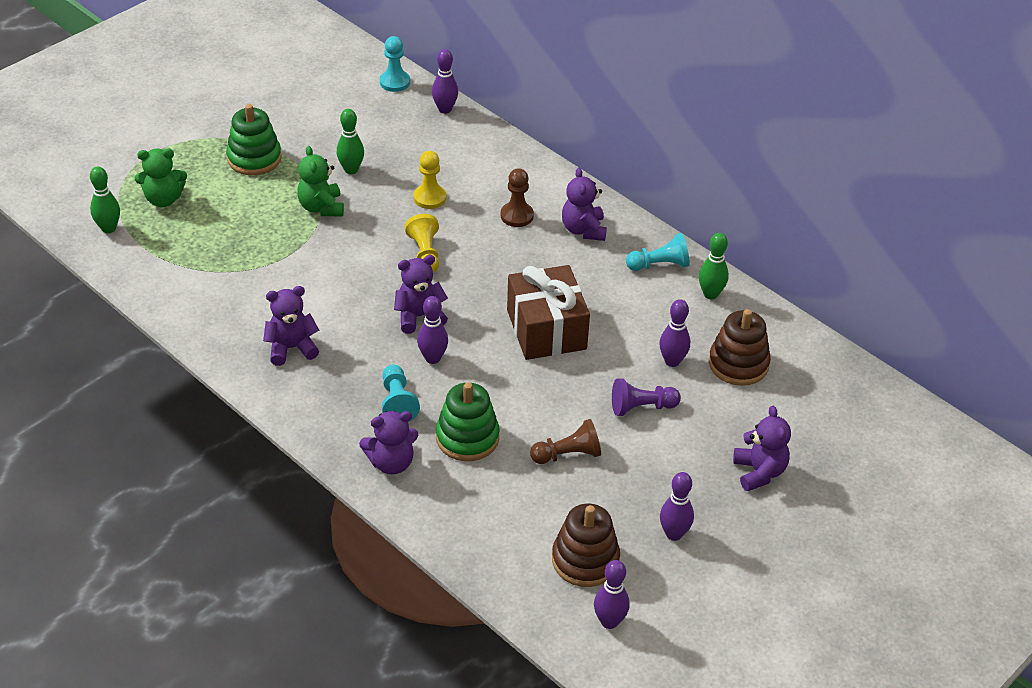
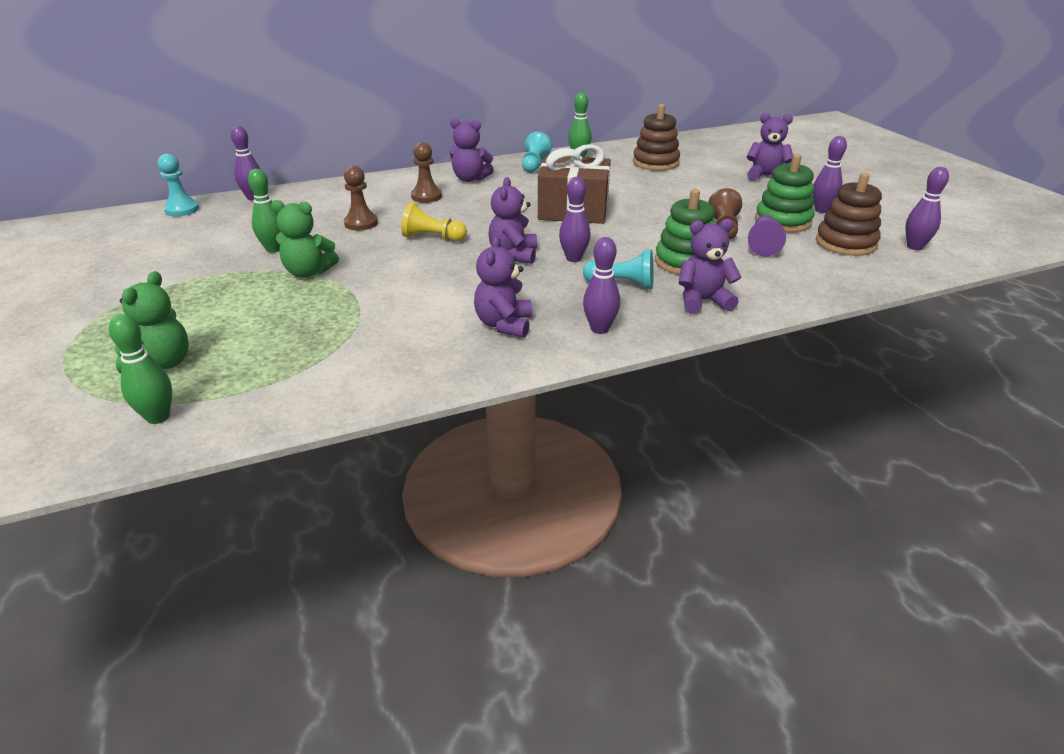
camera: 65 degrees left, 10 degrees down
(254, 158) = (179, 294): green stacking toy -> green stacking toy (782, 221)
(391, 463) = (703, 301): purple teddy bear -> purple teddy bear turned 105 degrees counterclockwise
(429, 198) = (361, 223): yellow pawn -> brown pawn
(641, 407) = (683, 196): purple pawn -> purple pawn (763, 245)
(672, 361) = (640, 179): purple bowling pin -> purple bowling pin (599, 329)

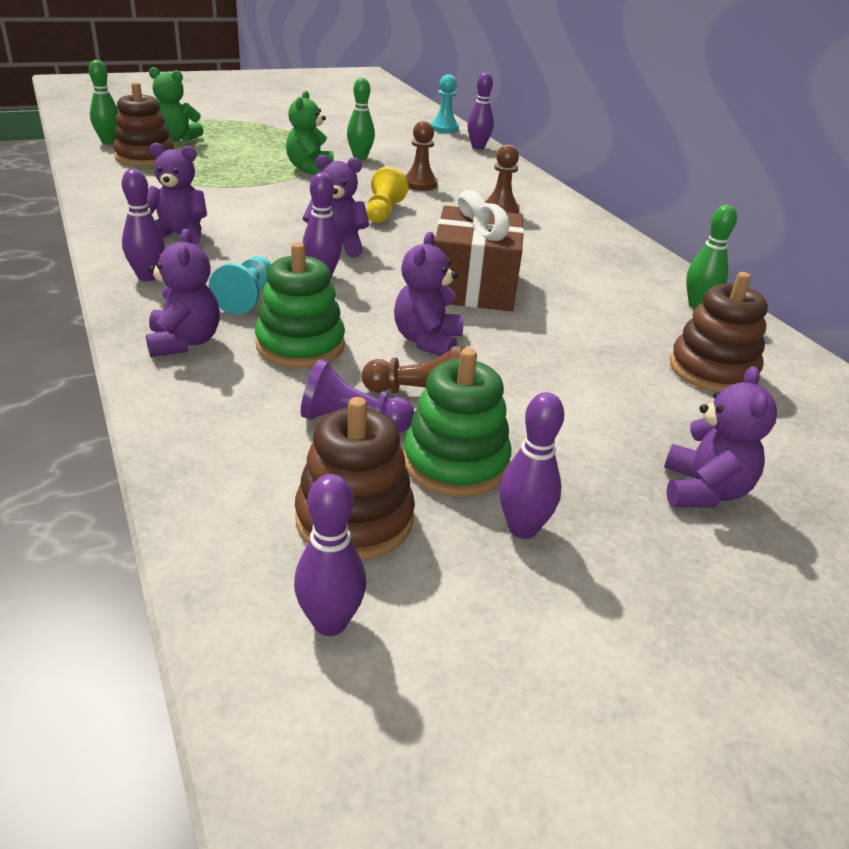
camera: 85 degrees right, 0 degrees up
(243, 376) = (145, 157): none -> brown stacking toy
(470, 179) = (567, 232): purple teddy bear -> purple teddy bear (427, 341)
(534, 165) = (643, 272): turquoise pawn -> none

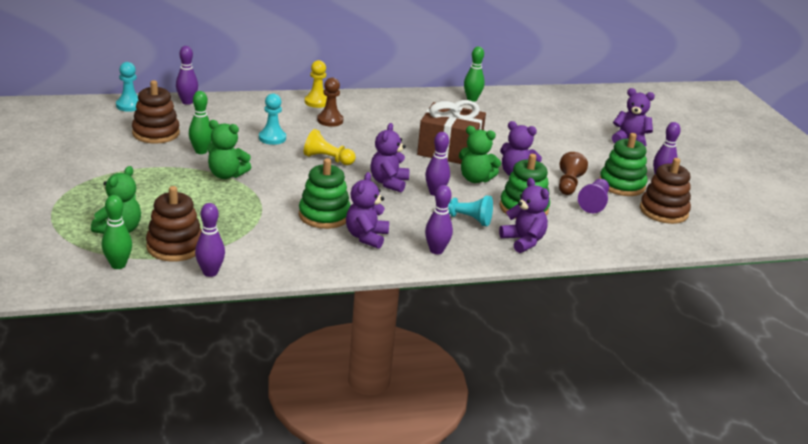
camera: 80 degrees left, 5 degrees down
(184, 342) = (523, 241): purple teddy bear -> purple teddy bear turned 60 degrees clockwise
(229, 213) = (324, 215): none -> green stacking toy
(330, 622) = (719, 222): purple bowling pin -> purple bowling pin (210, 272)
(385, 306) = (475, 179): none -> green teddy bear
(420, 184) = (272, 138): brown pawn -> turquoise pawn
(550, 202) = (317, 102): none -> yellow pawn
(712, 370) = (538, 114): brown stacking toy -> brown stacking toy (156, 133)

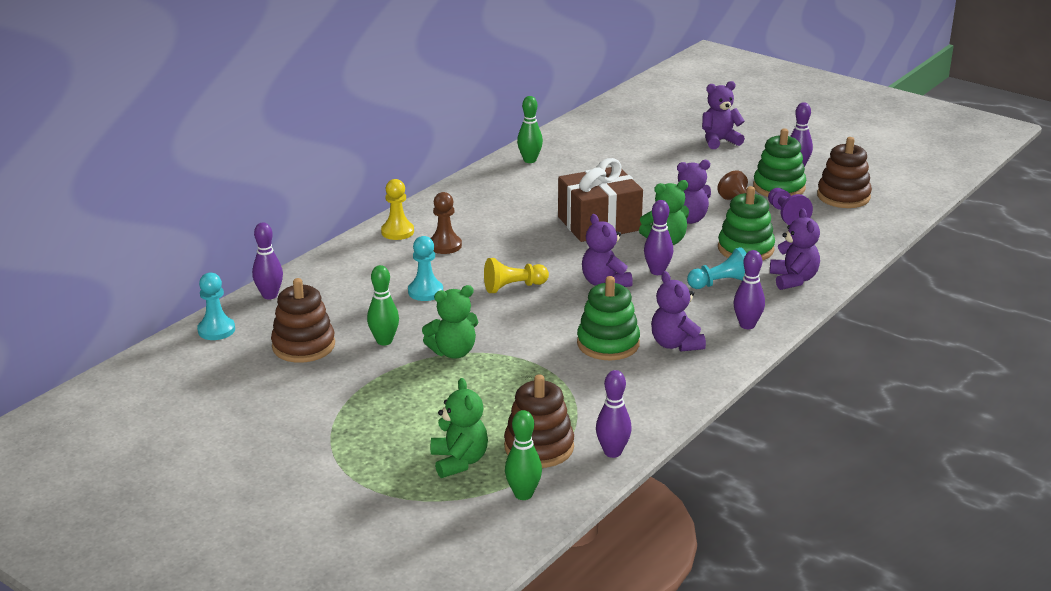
camera: 35 degrees left, 0 degrees up
(523, 241) = (793, 279): purple teddy bear -> purple teddy bear turned 60 degrees clockwise

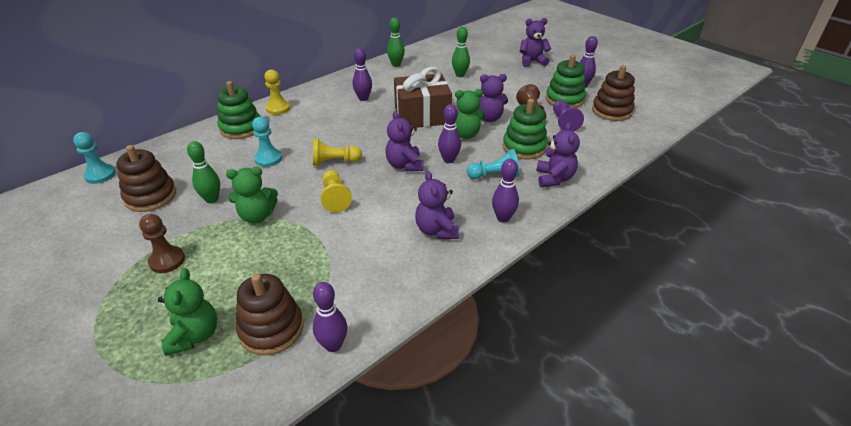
camera: 10 degrees right, 10 degrees up
(270, 295) = (158, 150): purple bowling pin -> purple bowling pin (363, 98)
(445, 245) = (304, 122): brown pawn -> brown pawn (167, 260)
(523, 494) = (227, 387): green bowling pin -> green bowling pin (460, 75)
(537, 325) = (335, 198): none -> yellow pawn
(608, 344) = (382, 223): green stacking toy -> green stacking toy (241, 128)

